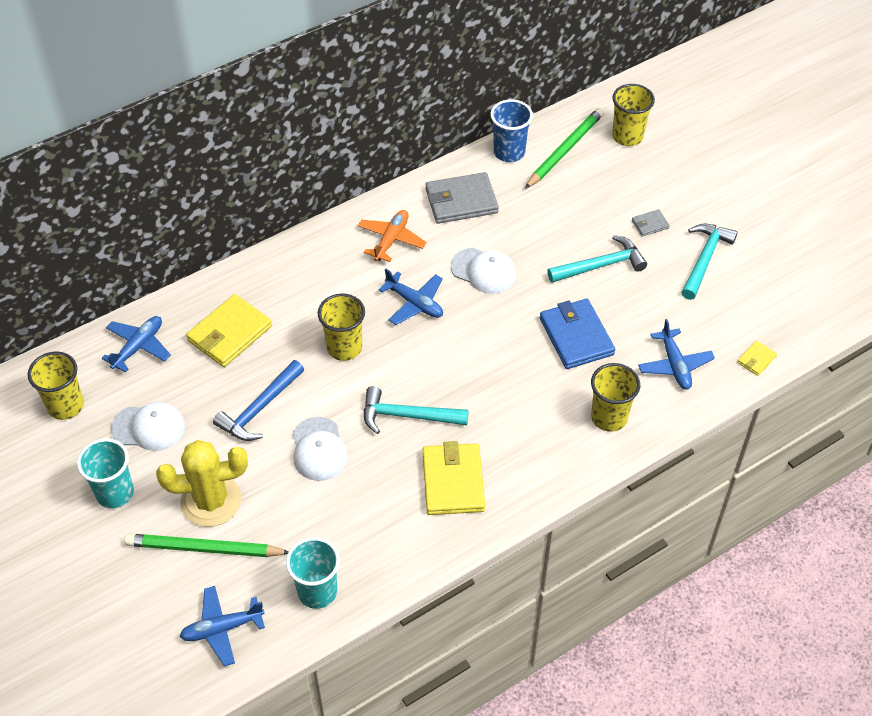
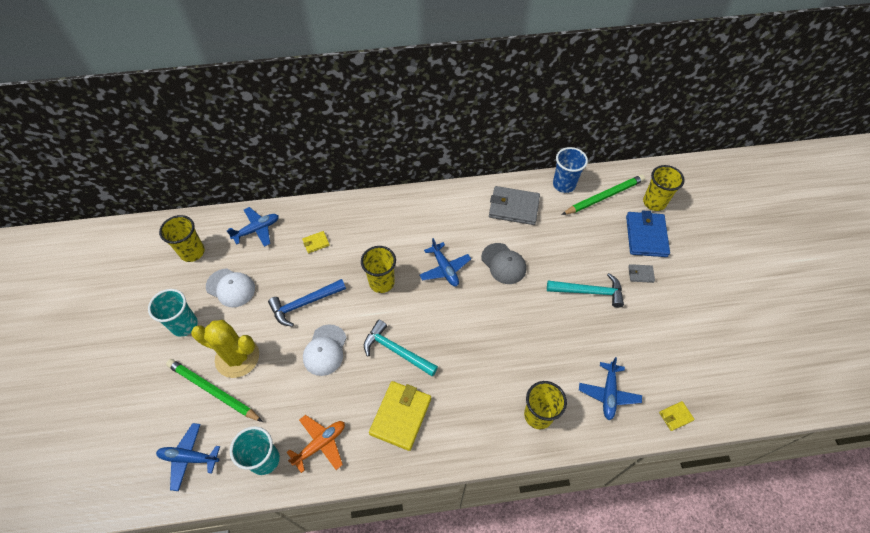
camera: 25 degrees right, 5 degrees up
(230, 333) = (316, 243): yellow wallet -> yellow wallet, size x0.47
(391, 240) = (453, 217): orange plane -> orange plane (320, 444)
(483, 271) = (503, 263): white cap -> grey cap
(576, 336) = (545, 340): blue wallet -> blue wallet (646, 236)
(704, 259) = (670, 317): turquoise hammer -> none

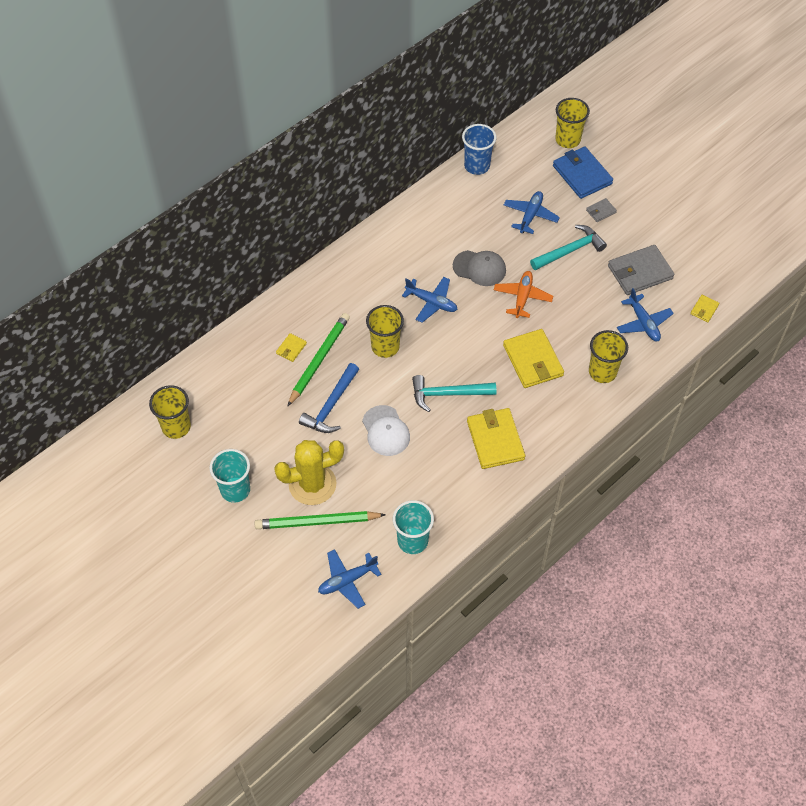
camera: 35 degrees left, 0 degrees up
(231, 288) = (247, 434): white cap -> none
(257, 230) = (221, 370): blue plane -> blue plane (530, 215)
(320, 444) = (448, 501): orange plane -> orange plane (522, 297)
(486, 366) = (533, 360): none -> yellow wallet
(514, 207) = (448, 212): grey wallet -> grey wallet (640, 272)
(604, 196) = (521, 158): green pencil -> green pencil (319, 360)

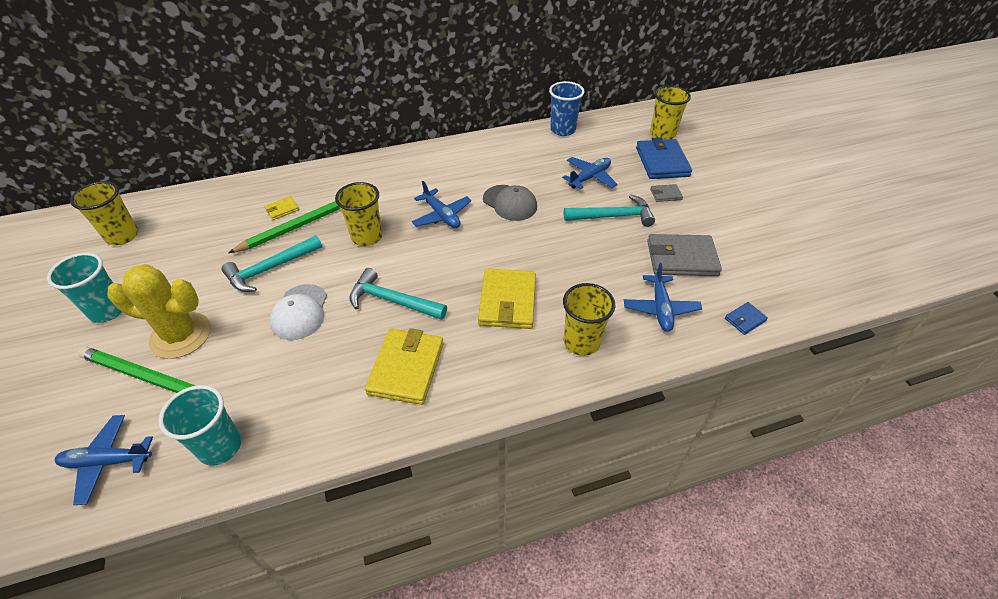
camera: 25 degrees right, 10 degrees down
(331, 406) = (270, 269): blue hammer -> turquoise hammer
(522, 297) = (536, 240): orange plane -> none
(704, 309) = (745, 319): yellow wallet -> blue wallet

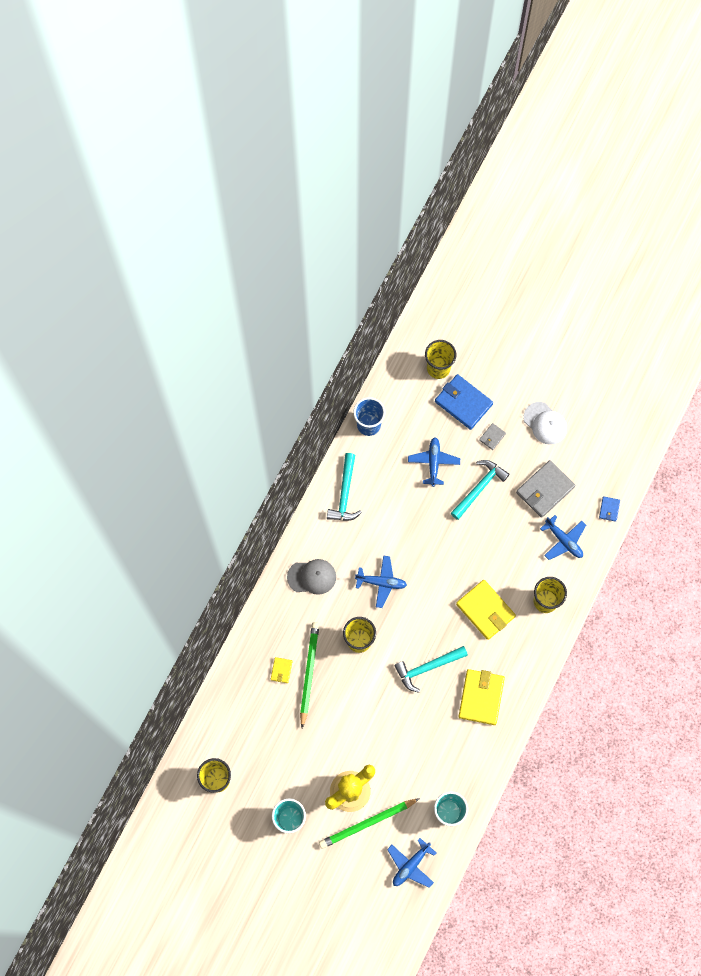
camera: 45 degrees left, 25 degrees up
(270, 269) = (336, 713): turquoise hammer -> turquoise hammer (345, 494)
(300, 312) = (390, 721): white cap -> white cap (545, 423)
(406, 368) = (481, 697): yellow wallet -> yellow wallet turned 45 degrees clockwise
(510, 203) = (409, 533): grey cap -> grey cap (312, 577)

